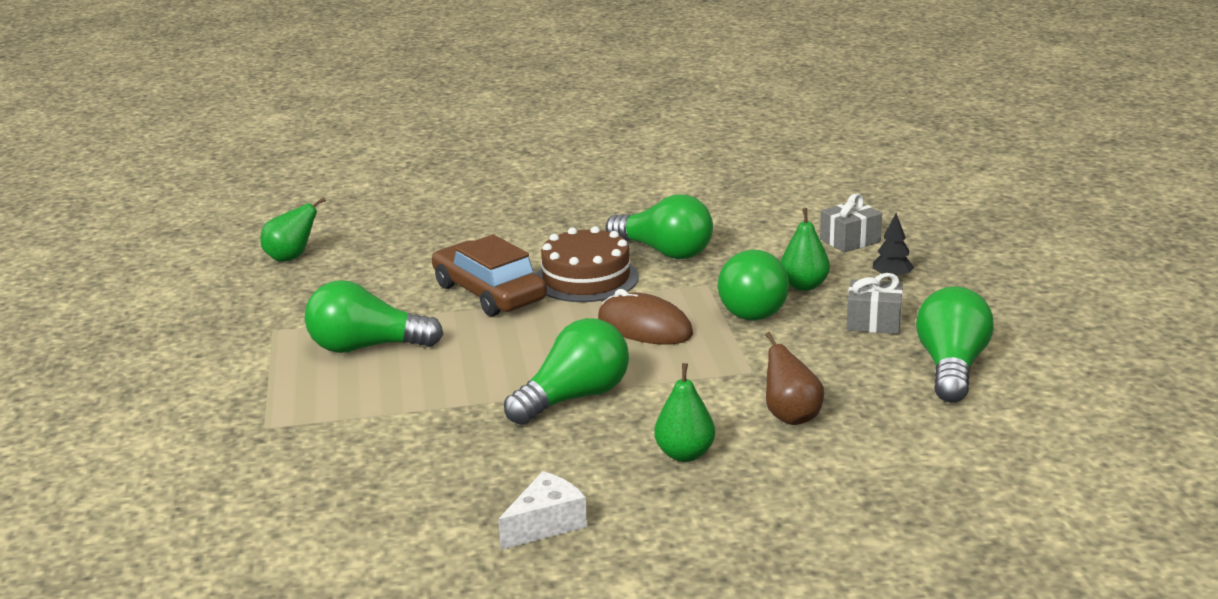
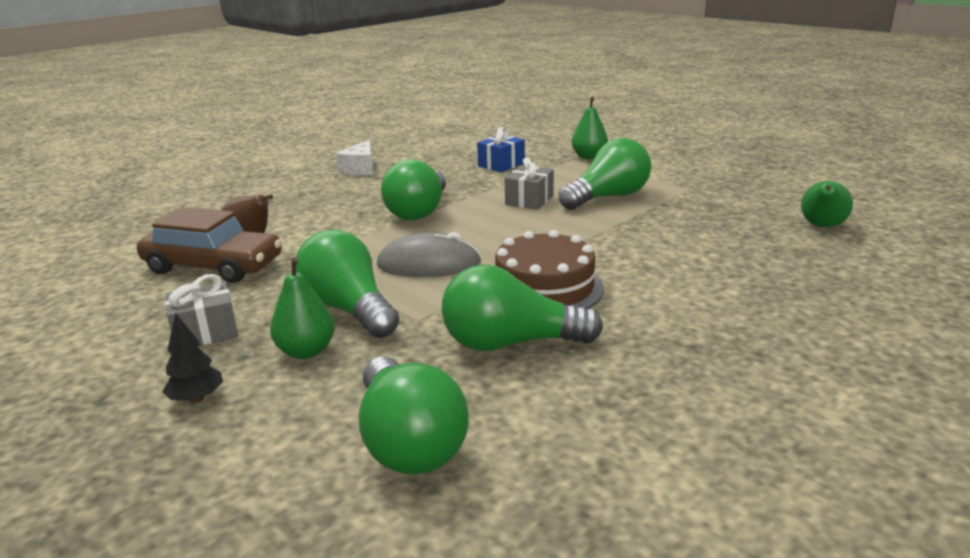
camera: 145 degrees right, 0 degrees up
(363, 451) = (501, 165): none -> blue gift
(489, 293) = (603, 250): brown car -> brown car (213, 266)
(644, 327) = (429, 264): brown mouse -> grey mouse
(685, 454) = (311, 207): green pear -> green pear (589, 157)
(850, 240) = (281, 450): grey gift -> grey gift (529, 200)
(951, 367) = (114, 310): green light bulb -> green light bulb (408, 442)

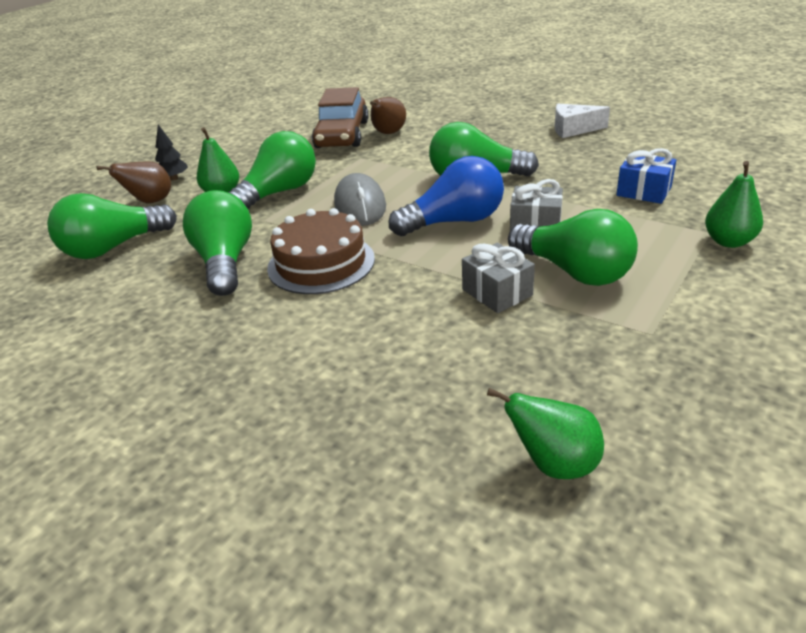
camera: 80 degrees right, 10 degrees up
(205, 332) = (249, 159): grey gift -> grey gift (497, 292)
(267, 417) = (150, 201): none -> brown pear
(501, 226) = (454, 221): none -> blue light bulb

